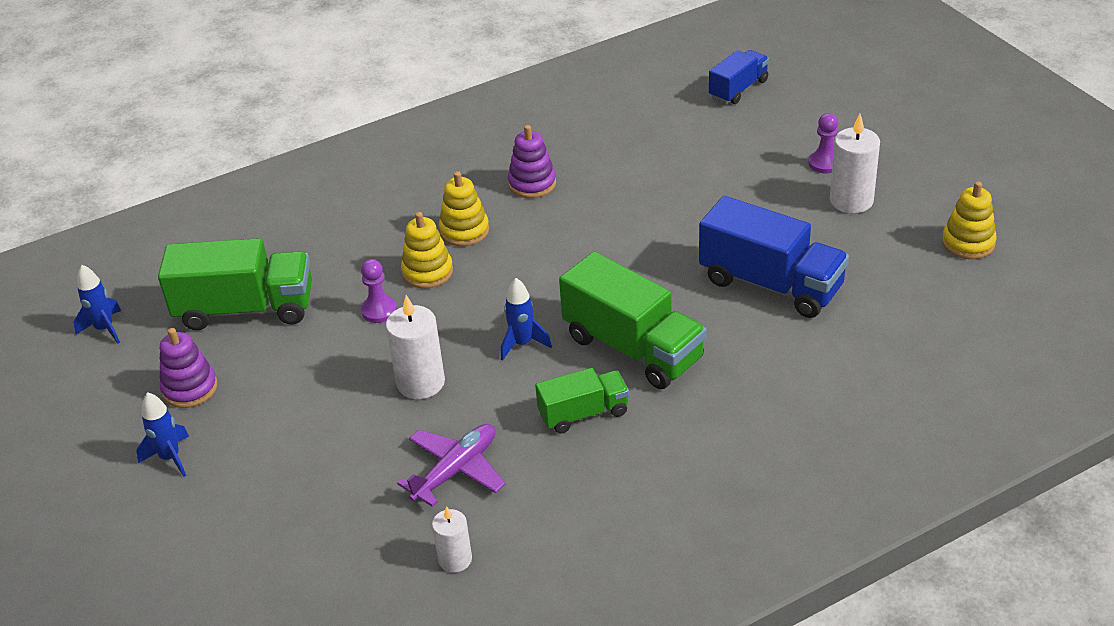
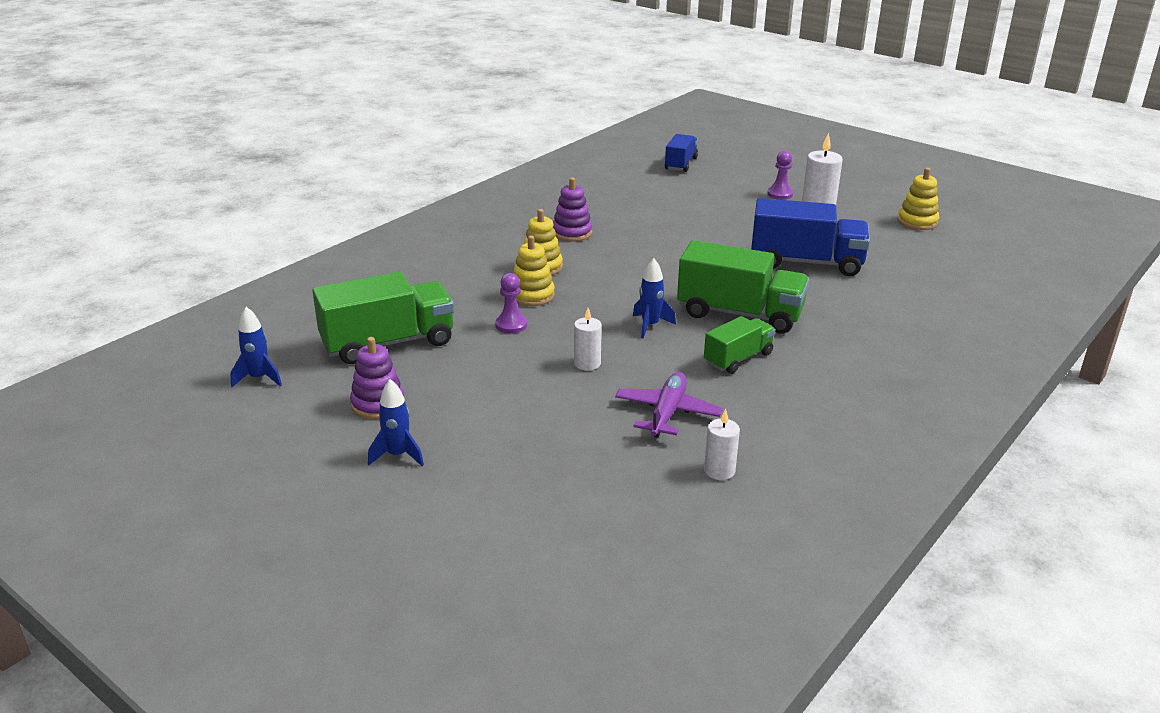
camera: 25 degrees left, 10 degrees down
(420, 383) = (587, 363): white candle -> white candle, size x0.62

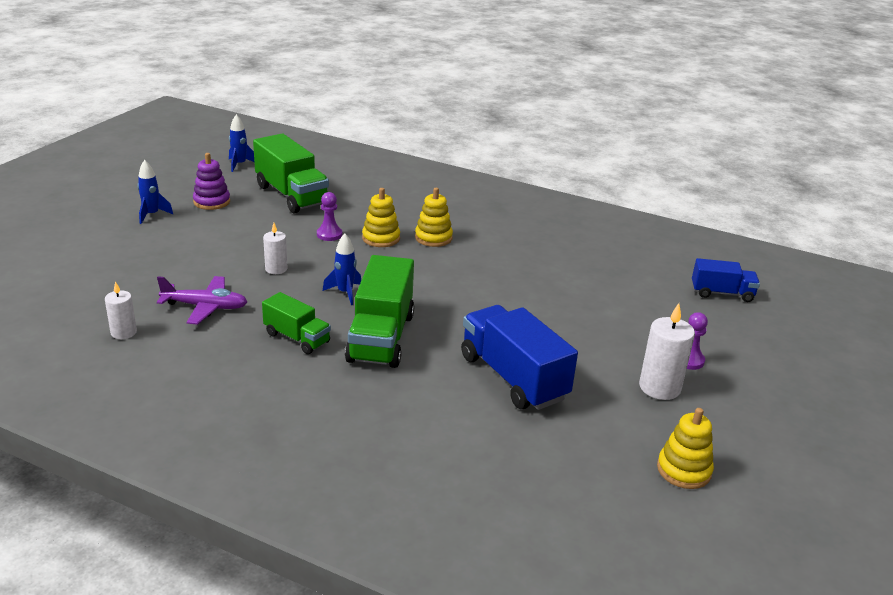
camera: 75 degrees right, 0 degrees up
(572, 233) = (508, 246): purple stacking toy -> none
(806, 262) = (513, 377): blue truck -> blue truck turned 150 degrees clockwise

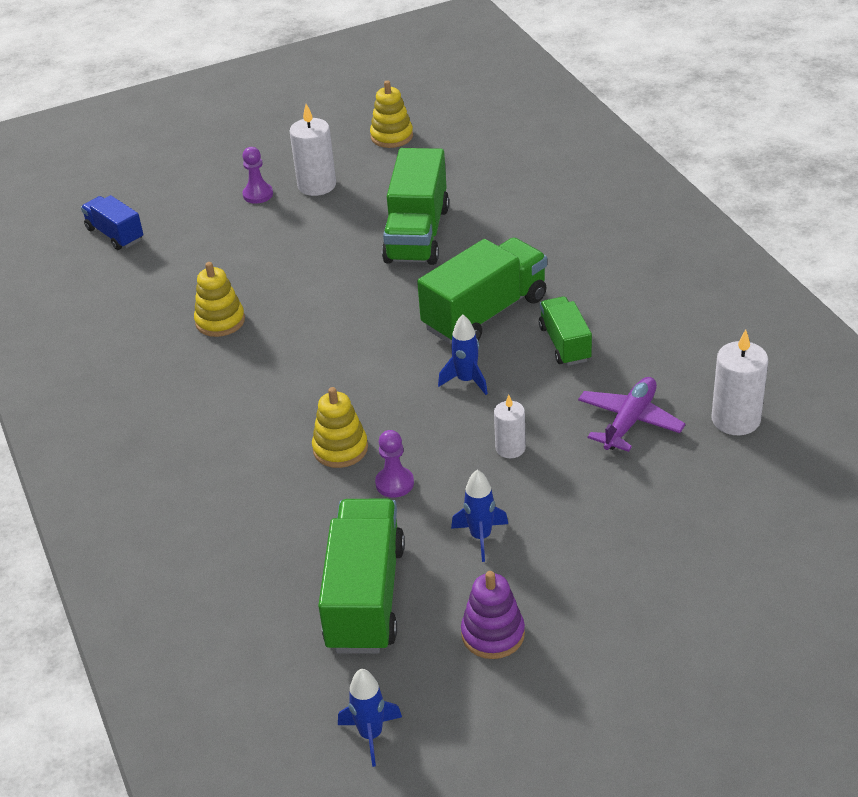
camera: 135 degrees left, 10 degrees up
(124, 332) = (735, 419): white candle -> white candle, size x1.62
(152, 215) = (600, 638): blue rocket -> blue rocket (481, 537)
(205, 307) = (630, 421): purple plane -> purple plane turned 75 degrees clockwise
(433, 238) = (279, 423): yellow stacking toy -> yellow stacking toy (220, 321)
(513, 377) = (417, 234): blue truck -> green truck

